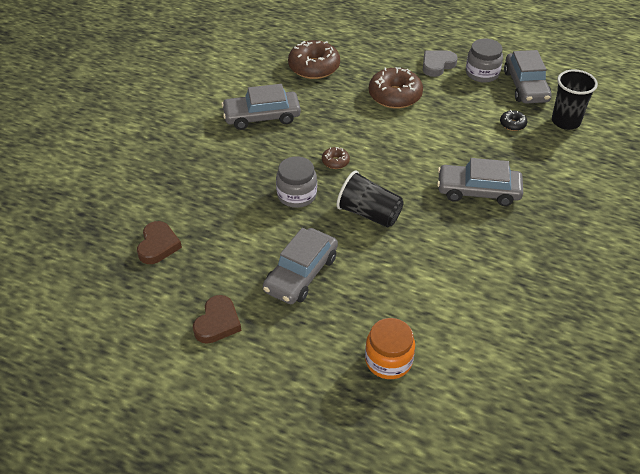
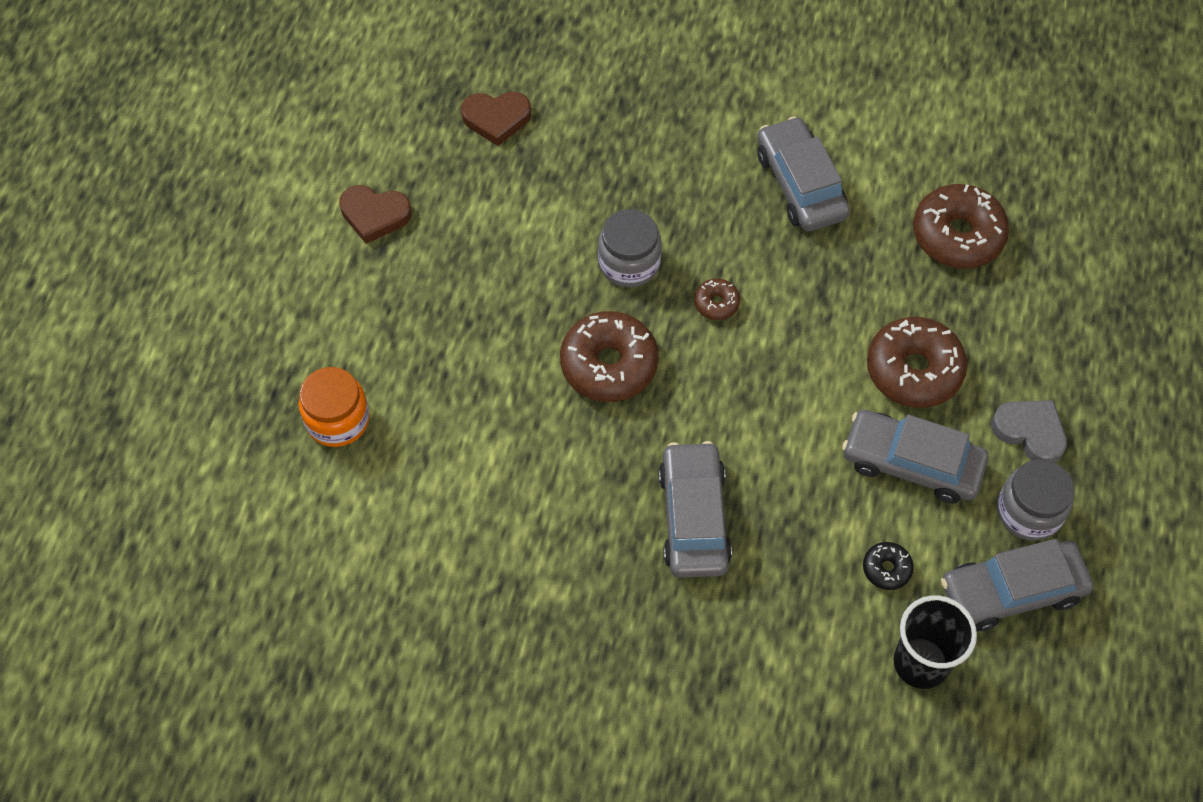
camera: 80 degrees right, 15 degrees up
(301, 274) = (473, 294): grey car -> grey car (911, 463)
(369, 213) = (609, 364): black cup -> brown donut

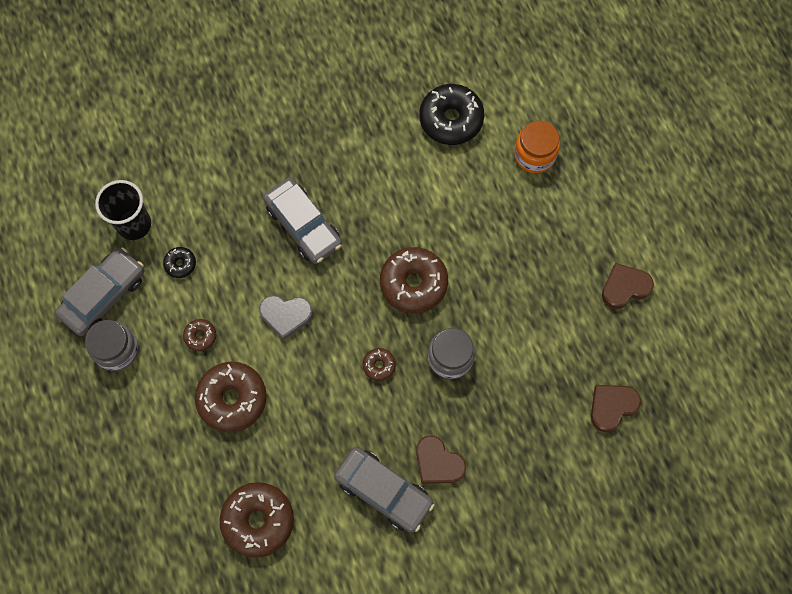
camera: 145 degrees right, 10 degrees up
(400, 532) = (451, 119): none -> black donut
(722, 176) = (438, 463): none -> brown heart
(911, 463) = (200, 336): grey car -> brown donut
(1030, 432) = (140, 403): grey heart -> grey heart (286, 316)

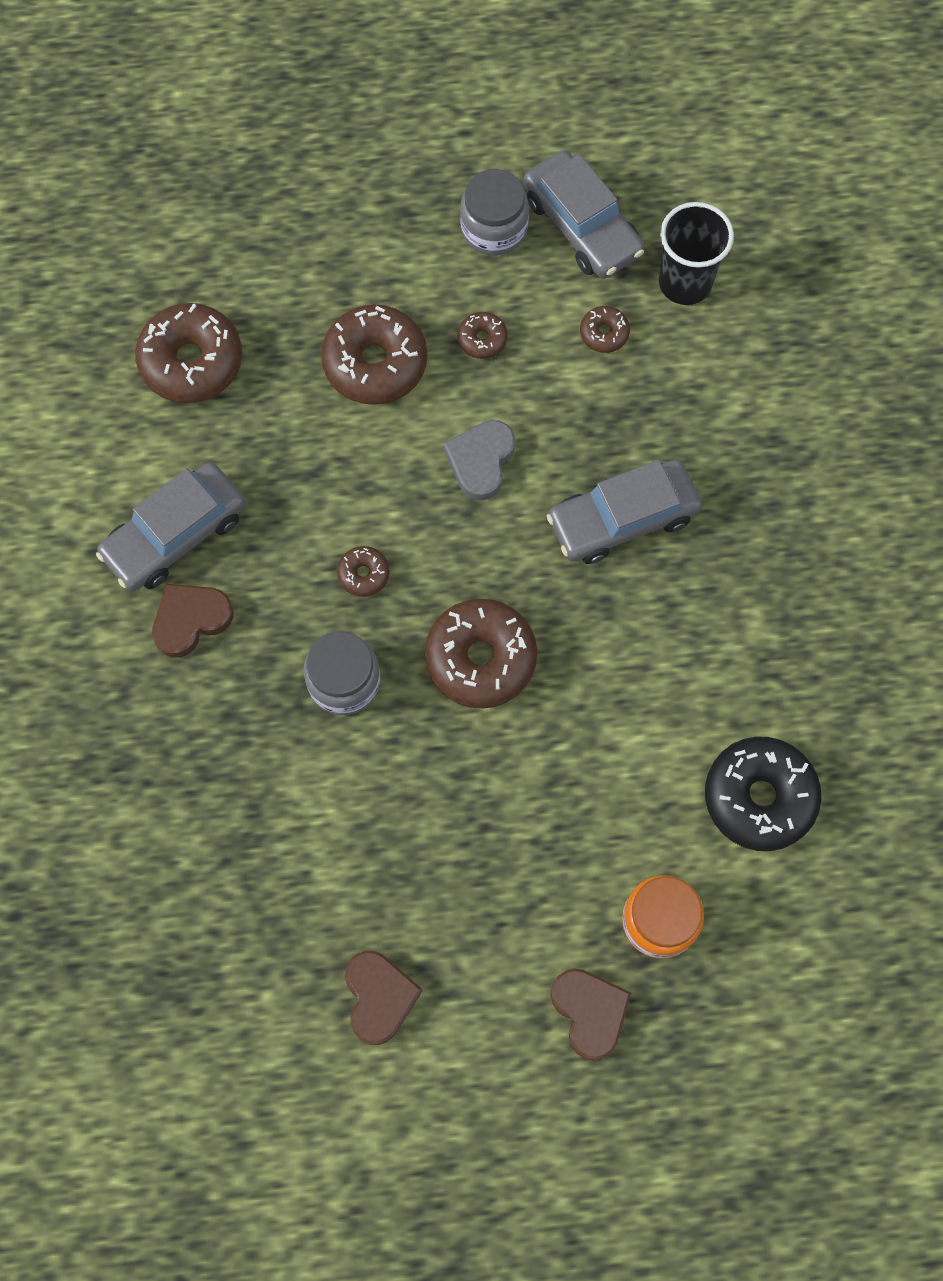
camera: 105 degrees right, 0 degrees up
(180, 264) = (604, 333): black donut -> brown donut
(612, 406) = (189, 908): brown heart -> brown heart (590, 1012)

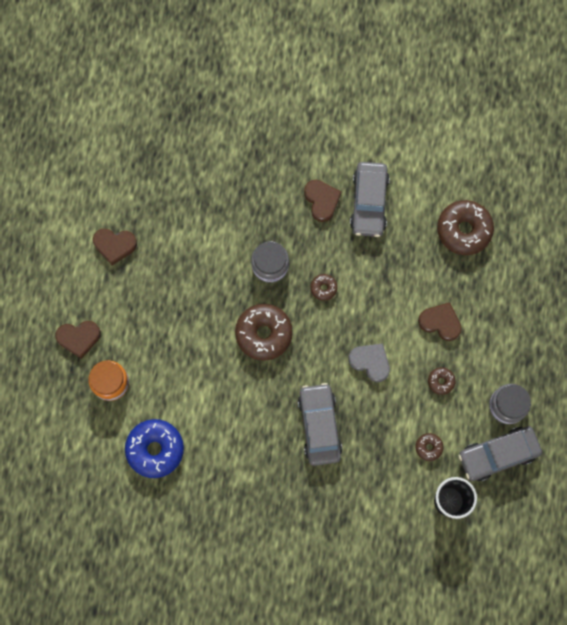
camera: 105 degrees right, 5 degrees up
(175, 534) = (369, 202): grey car -> grey car turned 150 degrees counterclockwise
(375, 363) = (440, 322): brown donut -> brown heart
(759, 797) = (155, 449): black donut -> blue donut

